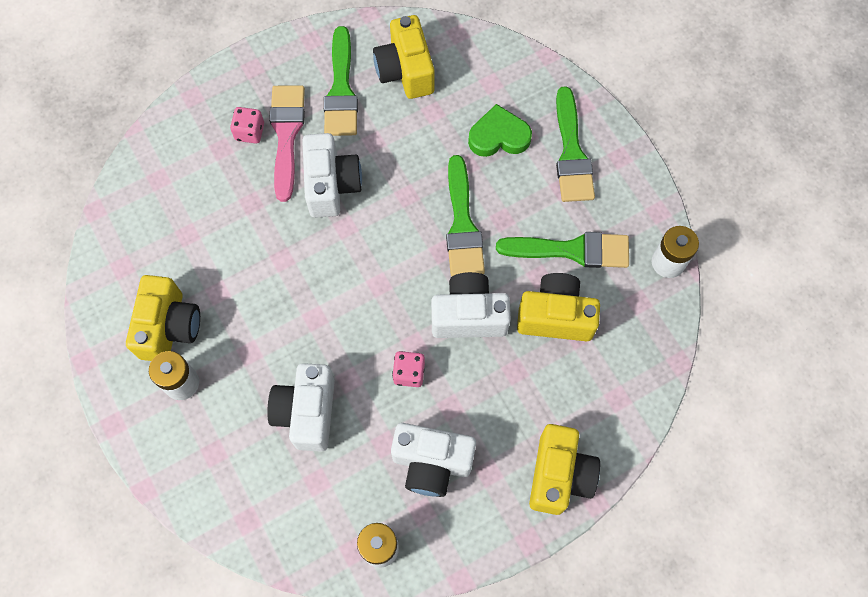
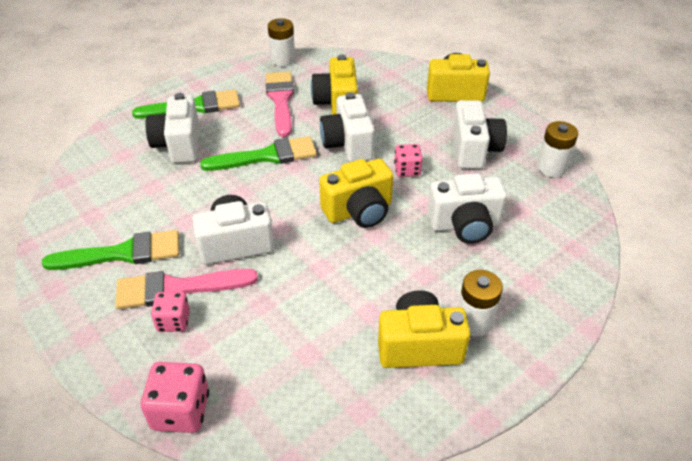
camera: 100 degrees left, 25 degrees down
(160, 137) = (181, 411): none -> pink dice
(405, 71) = (104, 209): yellow camera -> yellow camera (359, 211)
(499, 136) = (179, 145): green heart -> white camera
(572, 250) = (280, 100): green brush -> pink brush

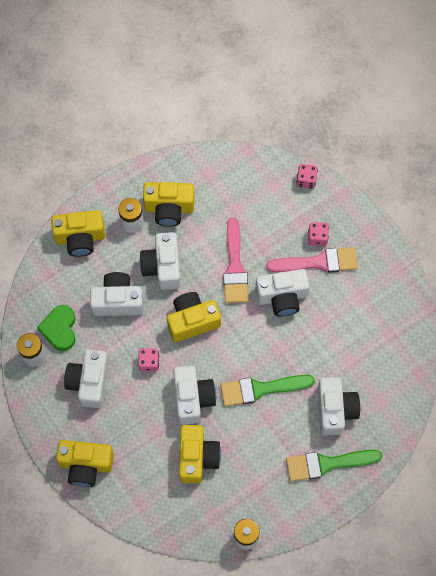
camera: 175 degrees left, 25 degrees up
(123, 253) = (359, 295): green brush -> none
(181, 411) = (306, 180): pink dice -> pink dice, size x0.66
(280, 100) = (248, 467): pink brush -> pink brush (235, 267)
(411, 267) = (163, 267): none -> white camera
(530, 193) = (60, 329): none -> green heart
(546, 294) = (80, 238): none -> yellow camera

